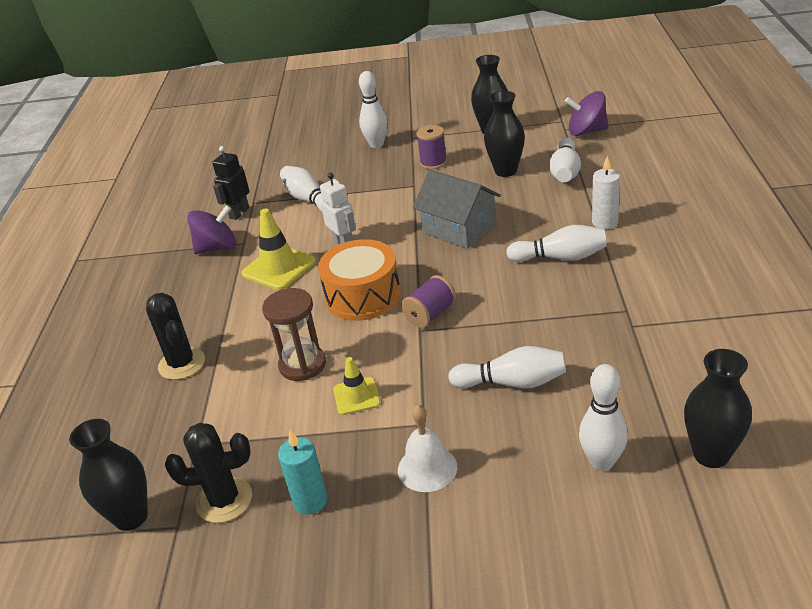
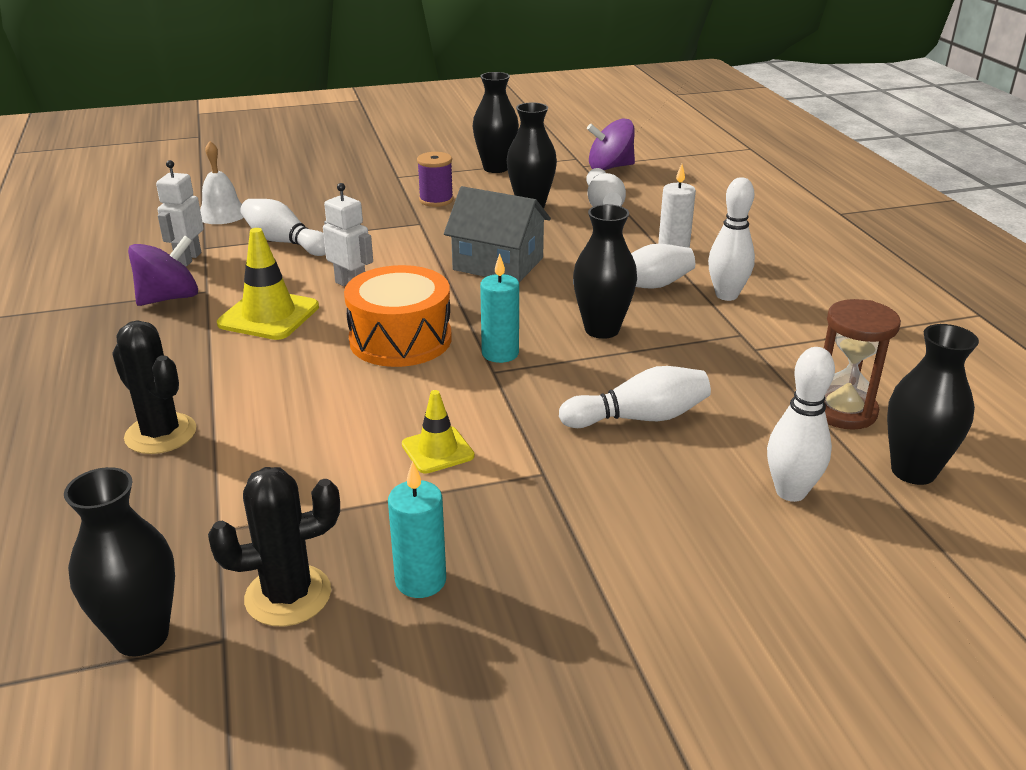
camera: 20 degrees left, 5 degrees down
(239, 213) = (188, 259): black robot -> white robot
(302, 365) = (345, 421): brown hourglass -> brown hourglass (843, 411)
(376, 144) = (354, 184): white bowling pin -> white bowling pin (726, 295)
(427, 468) = (570, 523): white bell -> white bell (222, 214)
(430, 314) = (500, 353): purple spool -> turquoise candle
(516, 298) = (602, 329): none -> black vase

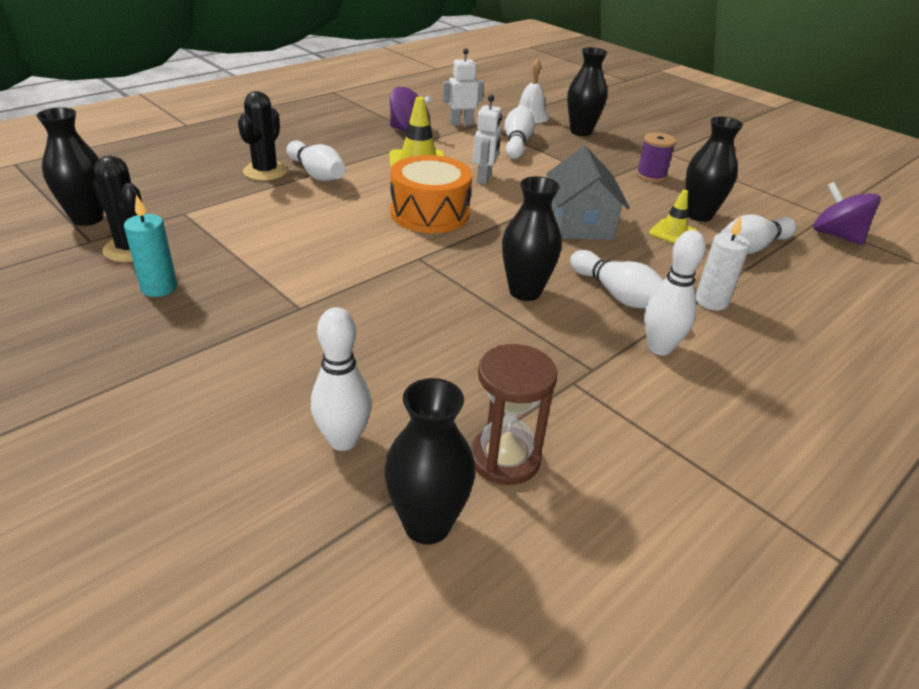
camera: 60 degrees right, 5 degrees up
(437, 450) = (302, 260): yellow traffic cone -> yellow traffic cone (673, 233)
(496, 168) = (745, 185): black vase -> black vase (581, 132)
(500, 353) = (445, 255): turquoise candle -> none
(639, 418) = (403, 336): white bowling pin -> white bowling pin (317, 174)

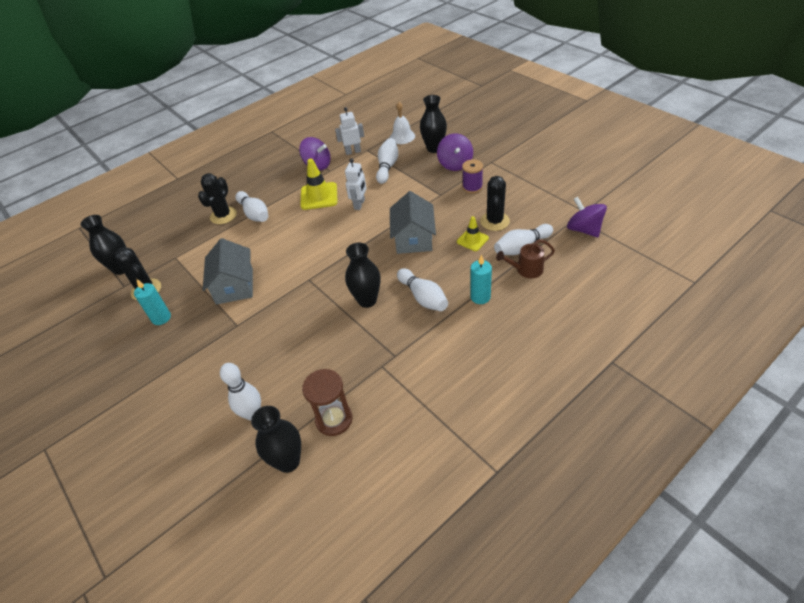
camera: 10 degrees right, 10 degrees up
(291, 256) = (234, 286): none -> grey house
(430, 213) = (320, 240): orange drum -> none
(617, 150) = (455, 164): none -> purple spinning top
(659, 348) = (438, 337): white bowling pin -> none
(699, 215) = (494, 221): black vase -> black cactus
(711, 301) = (480, 297): white candle -> turquoise candle
(770, 274) = (526, 270): none -> brown watering can

